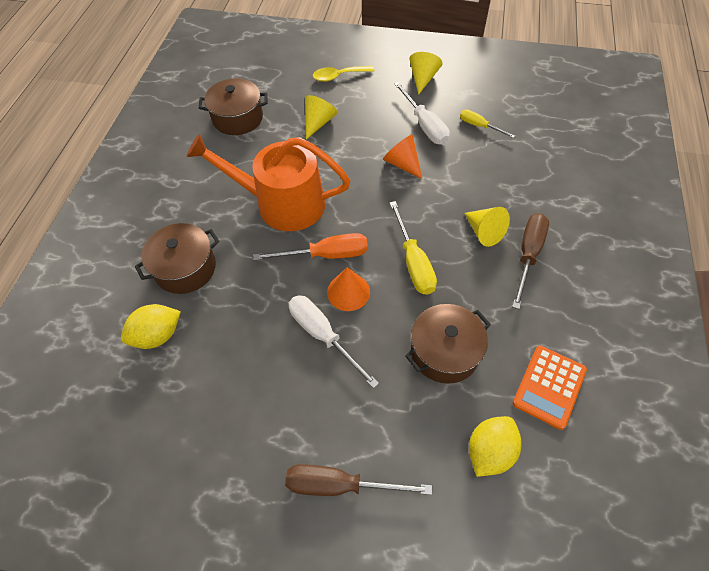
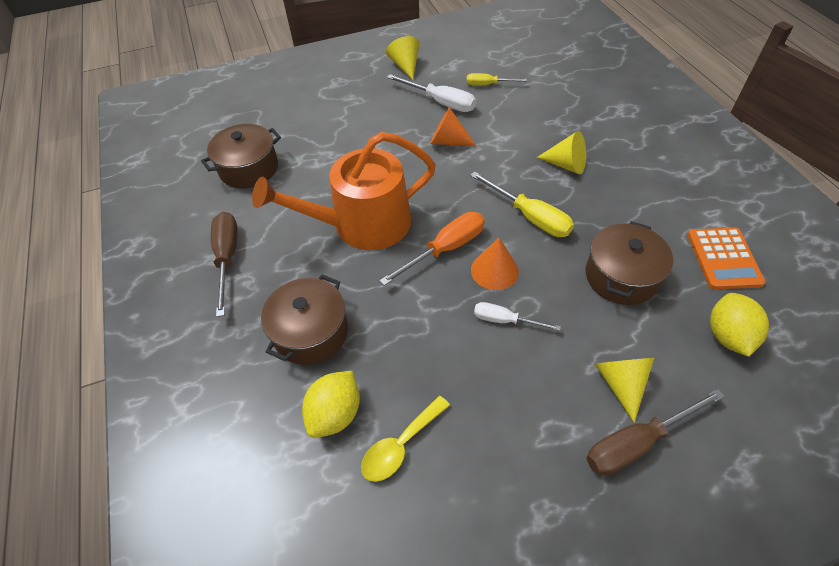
camera: 30 degrees left, 5 degrees down
(318, 122) = (338, 139): yellow cone -> yellow cone (621, 383)
(323, 335) = (505, 320): white screwdriver -> white screwdriver, size x0.62
(338, 76) = (324, 93): yellow spoon -> yellow spoon (400, 445)
(528, 255) = (616, 166): brown screwdriver -> brown screwdriver (227, 258)

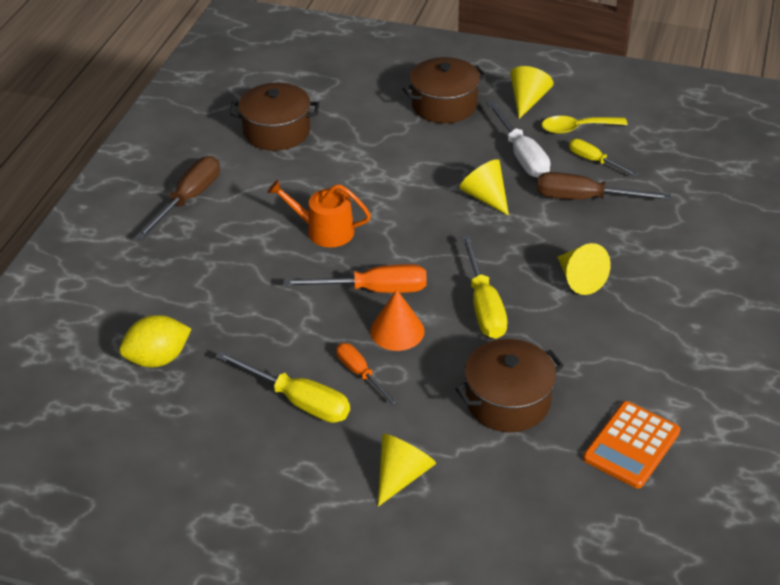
camera: 35 degrees right, 10 degrees down
(311, 332) = (197, 292): brown pot -> brown pot (444, 105)
(362, 224) = (324, 231): orange watering can -> orange watering can, size x0.54
(400, 445) = (182, 407): yellow spoon -> yellow spoon (577, 128)
(448, 141) = (485, 197): orange cone -> yellow cone
(485, 374) = (298, 401): none -> yellow screwdriver
(505, 320) = (360, 373): white screwdriver -> orange screwdriver
(637, 443) = (362, 520): brown screwdriver -> brown screwdriver (585, 198)
(728, 336) = (546, 502): yellow lemon -> none

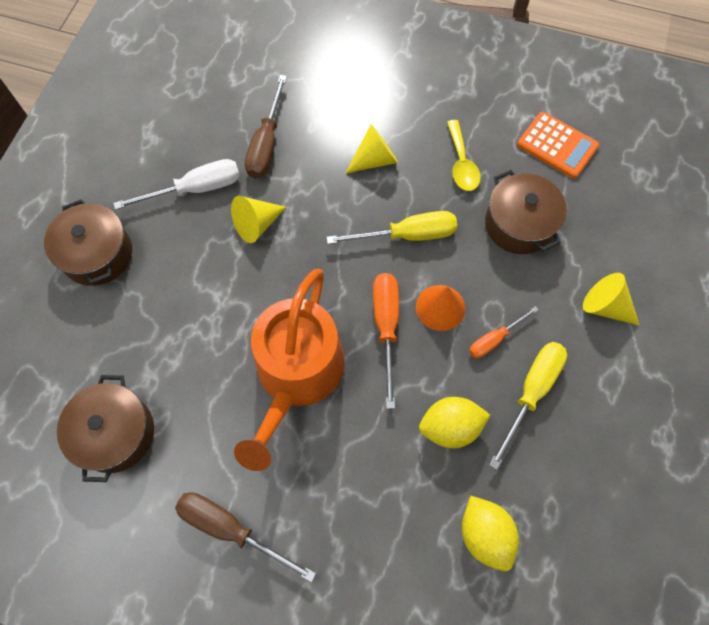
camera: 90 degrees left, 25 degrees up
(265, 336) = (450, 427): none -> yellow lemon
(324, 231) = (297, 375): orange watering can -> orange watering can, size x1.85
(527, 100) = (105, 176): yellow cone -> none
(577, 128) = (159, 139): yellow spoon -> yellow spoon (461, 163)
(594, 161) = (212, 131): yellow screwdriver -> none

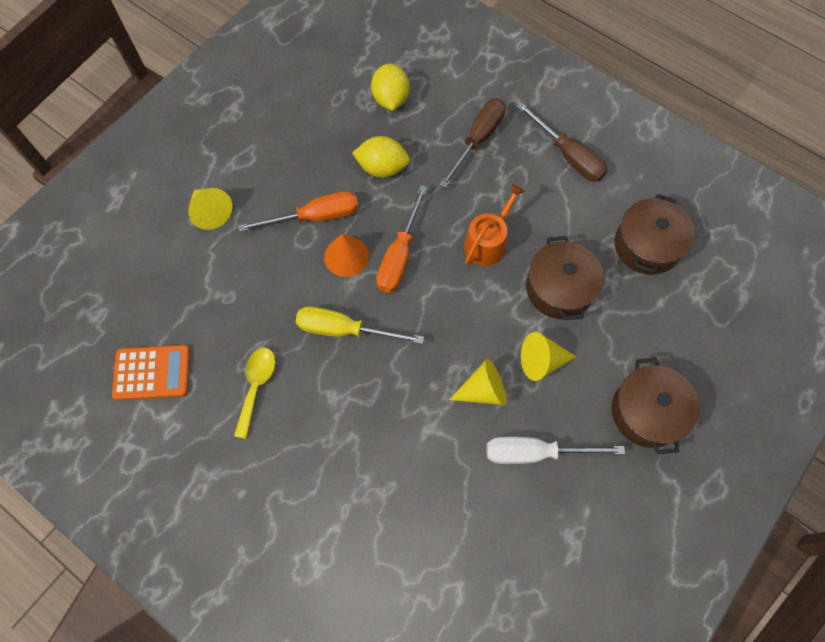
camera: 160 degrees left, 0 degrees up
(266, 144) = (446, 483): brown screwdriver -> brown screwdriver (478, 140)
(297, 375) = (488, 242): orange watering can -> orange watering can, size x0.54
(374, 159) = (340, 422): yellow cone -> yellow cone (541, 361)
(494, 339) = (315, 217): orange screwdriver -> orange screwdriver, size x1.62
(519, 224) = (238, 305): brown pot -> brown pot (559, 289)
(531, 392) = (308, 171): yellow screwdriver -> none
(557, 145) = (152, 372): orange calculator -> orange calculator turned 120 degrees clockwise

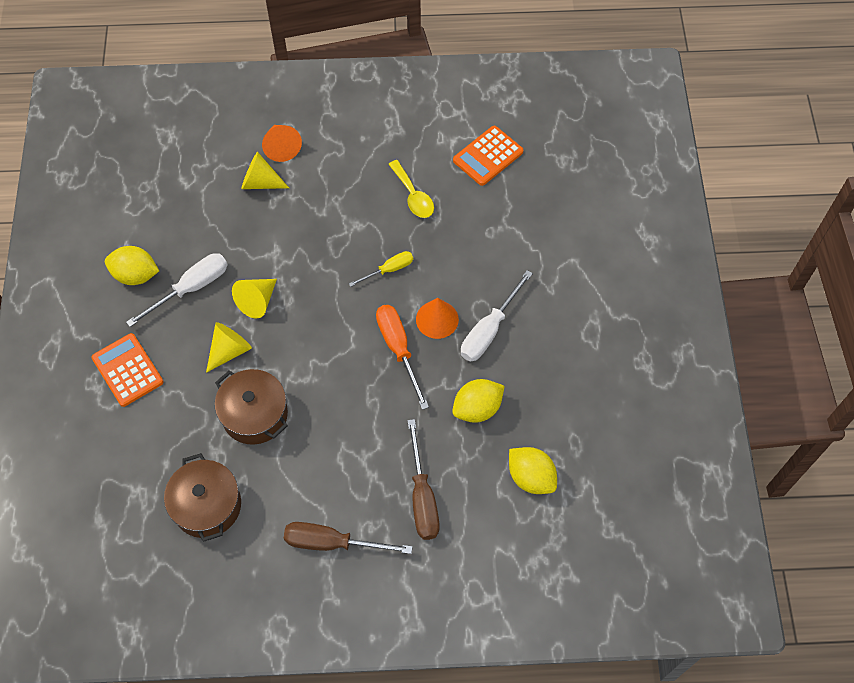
camera: 140 degrees right, 5 degrees down
(211, 212) = (568, 276): yellow cone -> yellow cone (260, 182)
(315, 217) = (489, 330): orange screwdriver -> white screwdriver
(327, 552) = (281, 147): none -> orange cone
(344, 330) = (389, 270): yellow screwdriver -> yellow screwdriver, size x0.62
(488, 242) = (339, 410): orange watering can -> none
(580, 512) = (135, 275): none -> yellow lemon
(646, 412) = (127, 370): brown pot -> orange calculator

